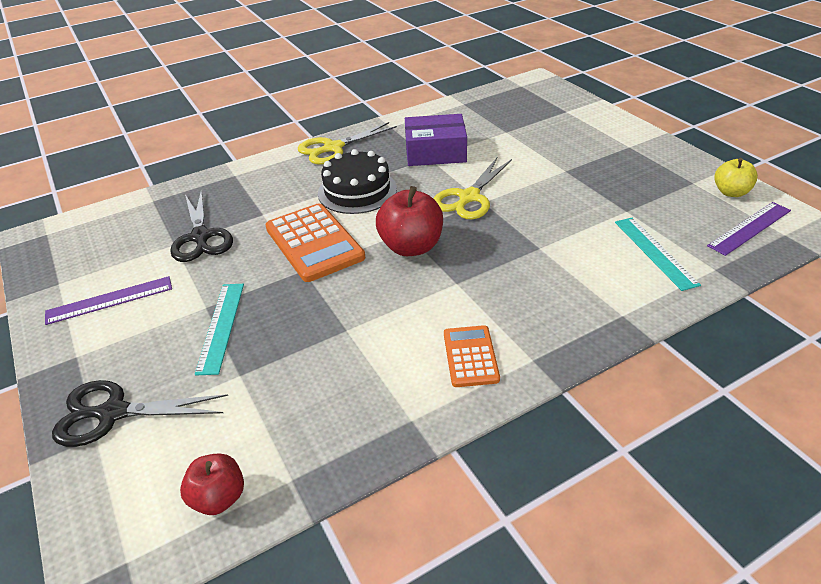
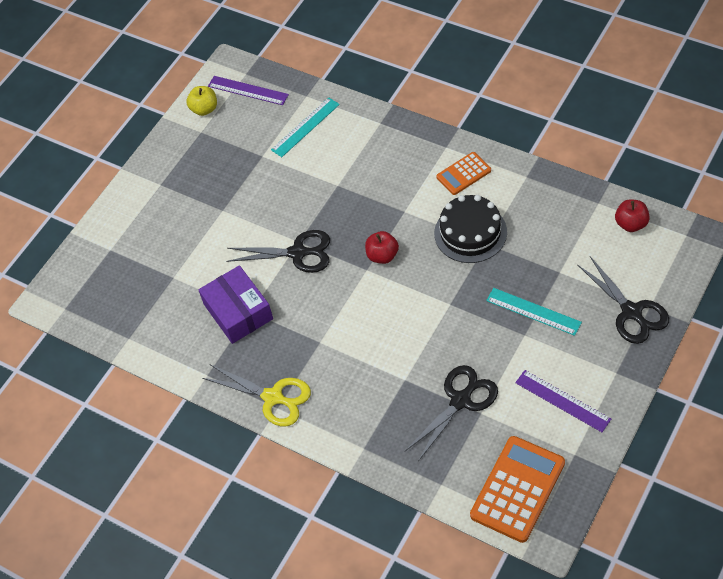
camera: 115 degrees left, 15 degrees up
(221, 326) = (533, 311): turquoise ruler -> turquoise ruler turned 60 degrees clockwise
(314, 243) = (417, 317): orange calculator -> orange calculator (517, 489)
(357, 191) = (332, 333): black cake -> black cake (470, 233)
(411, 247) = (382, 256): red apple -> red apple, size x0.62
(469, 197) = (298, 253): yellow scissors -> black scissors

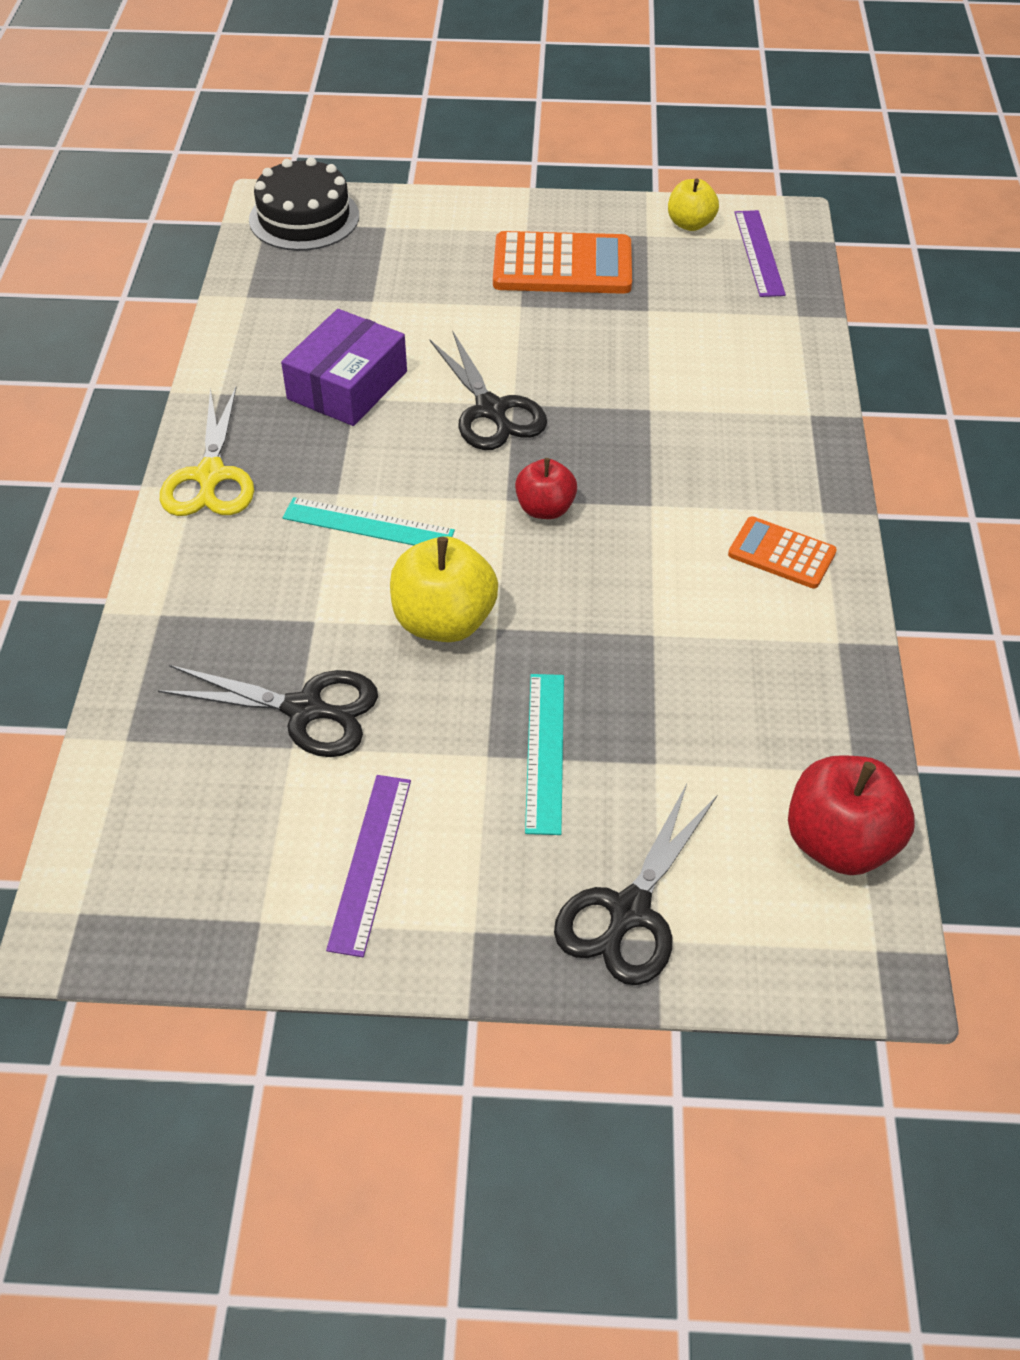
camera: 55 degrees right, 5 degrees down
(305, 127) = (736, 335): turquoise ruler -> turquoise ruler (368, 525)
(434, 324) = (444, 621): none -> yellow apple
(470, 233) = (662, 605): black cake -> black cake (304, 218)
(517, 489) = (152, 855): orange calculator -> orange calculator (562, 265)
(631, 224) = (839, 842): red apple -> red apple, size x1.62

